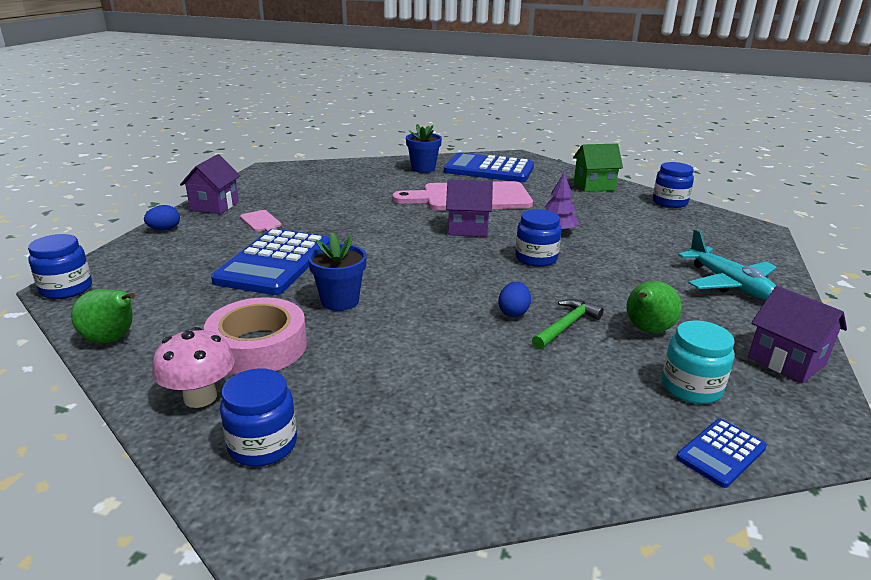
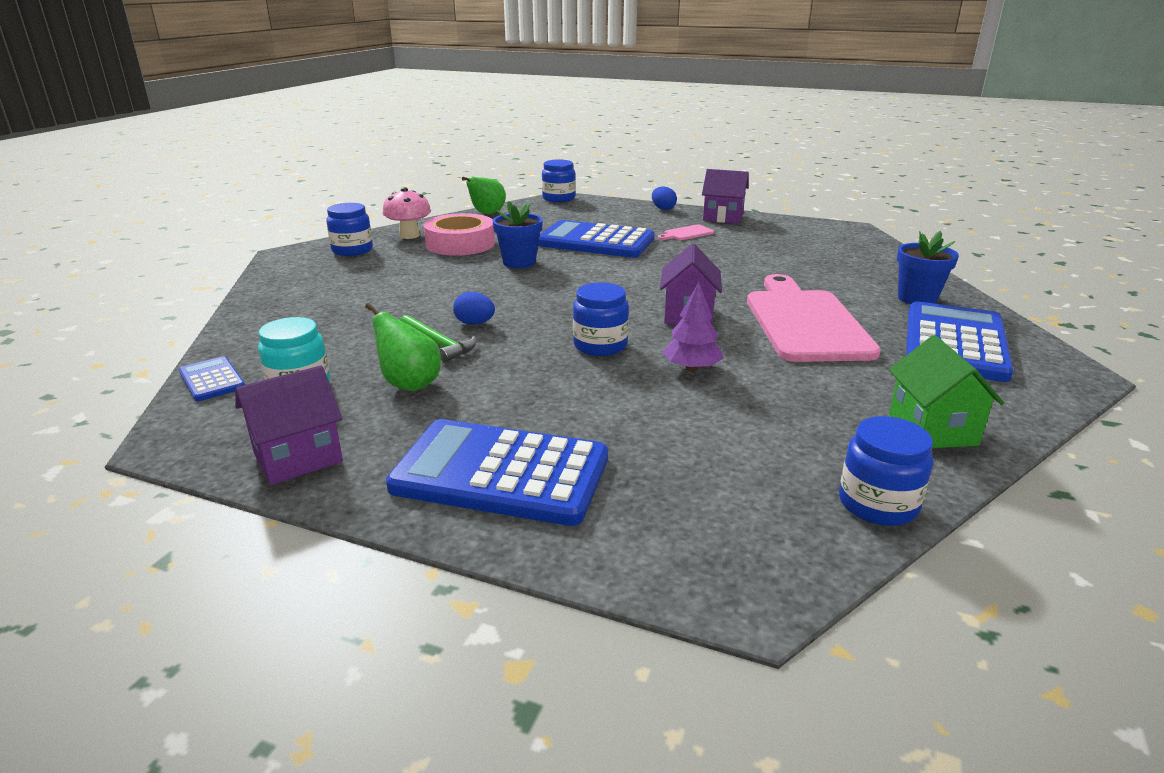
camera: 95 degrees right, 0 degrees up
(729, 284) = (501, 473): turquoise plane -> blue calculator

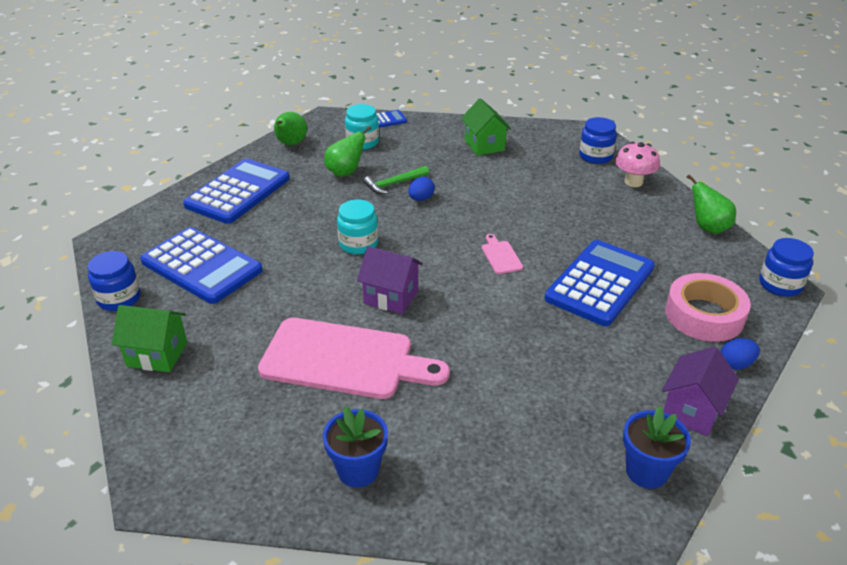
camera: 105 degrees right, 10 degrees up
(298, 458) = (291, 144): purple house -> green pear
(319, 302) = (484, 145): none -> green house
(460, 244) = (604, 205): pink tape -> pink tape (704, 315)
(519, 262) = (545, 230): blue flower pot -> blue flower pot (646, 471)
(600, 345) = (358, 244): blue jar -> turquoise jar
(686, 233) = (622, 357): pink cutting board -> pink cutting board (500, 256)
(691, 368) = (302, 275): purple tree -> none
(955, 343) = (254, 441): blue calculator -> blue calculator (201, 266)

